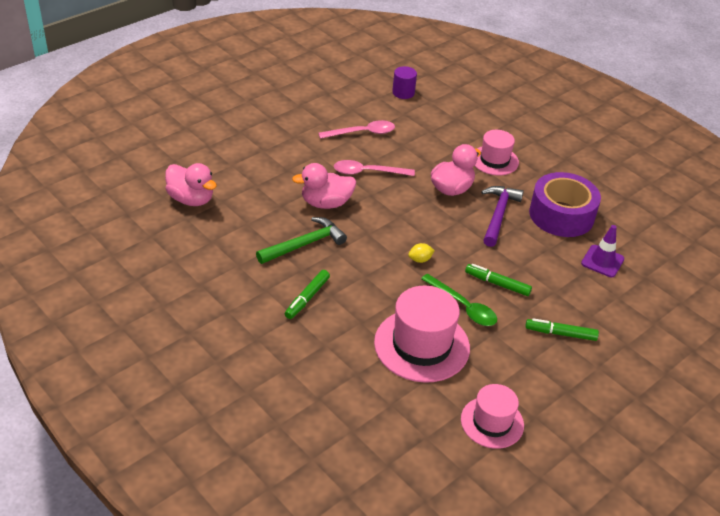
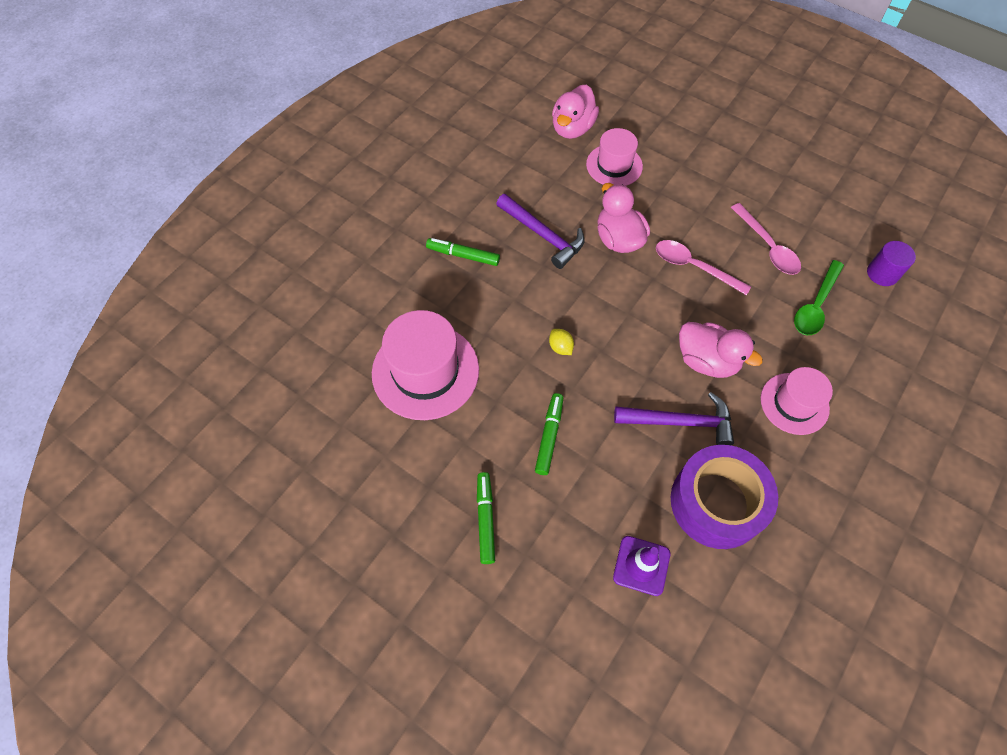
camera: 80 degrees right, 20 degrees up
(304, 244) = (543, 235): green hammer -> purple hammer
(367, 172) = (694, 267): pink spoon -> pink spoon turned 45 degrees counterclockwise
(463, 306) = (498, 404): green spoon -> green spoon (815, 305)
(492, 422) = (331, 456): pink hat -> pink hat (614, 165)

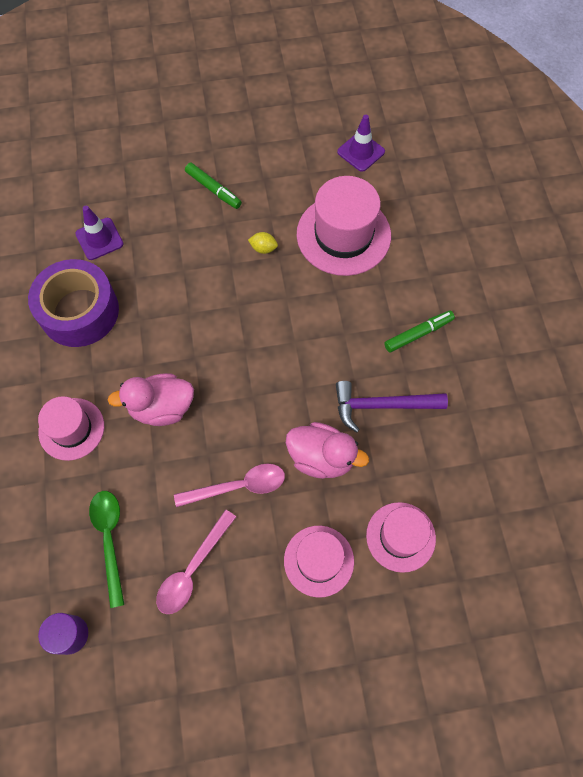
camera: 135 degrees right, 5 degrees up
(318, 432) = (361, 152): none -> purple traffic cone
(549, 436) = (223, 263): green marker -> none
(560, 347) = (275, 326): yellow lemon -> yellow lemon (263, 248)
(572, 128) = (480, 546): pink duck -> none
(678, 191) = (319, 561): none -> pink hat
(680, 422) = (145, 344): purple hammer -> none
(767, 247) = (192, 569): pink spoon -> pink spoon turned 75 degrees counterclockwise

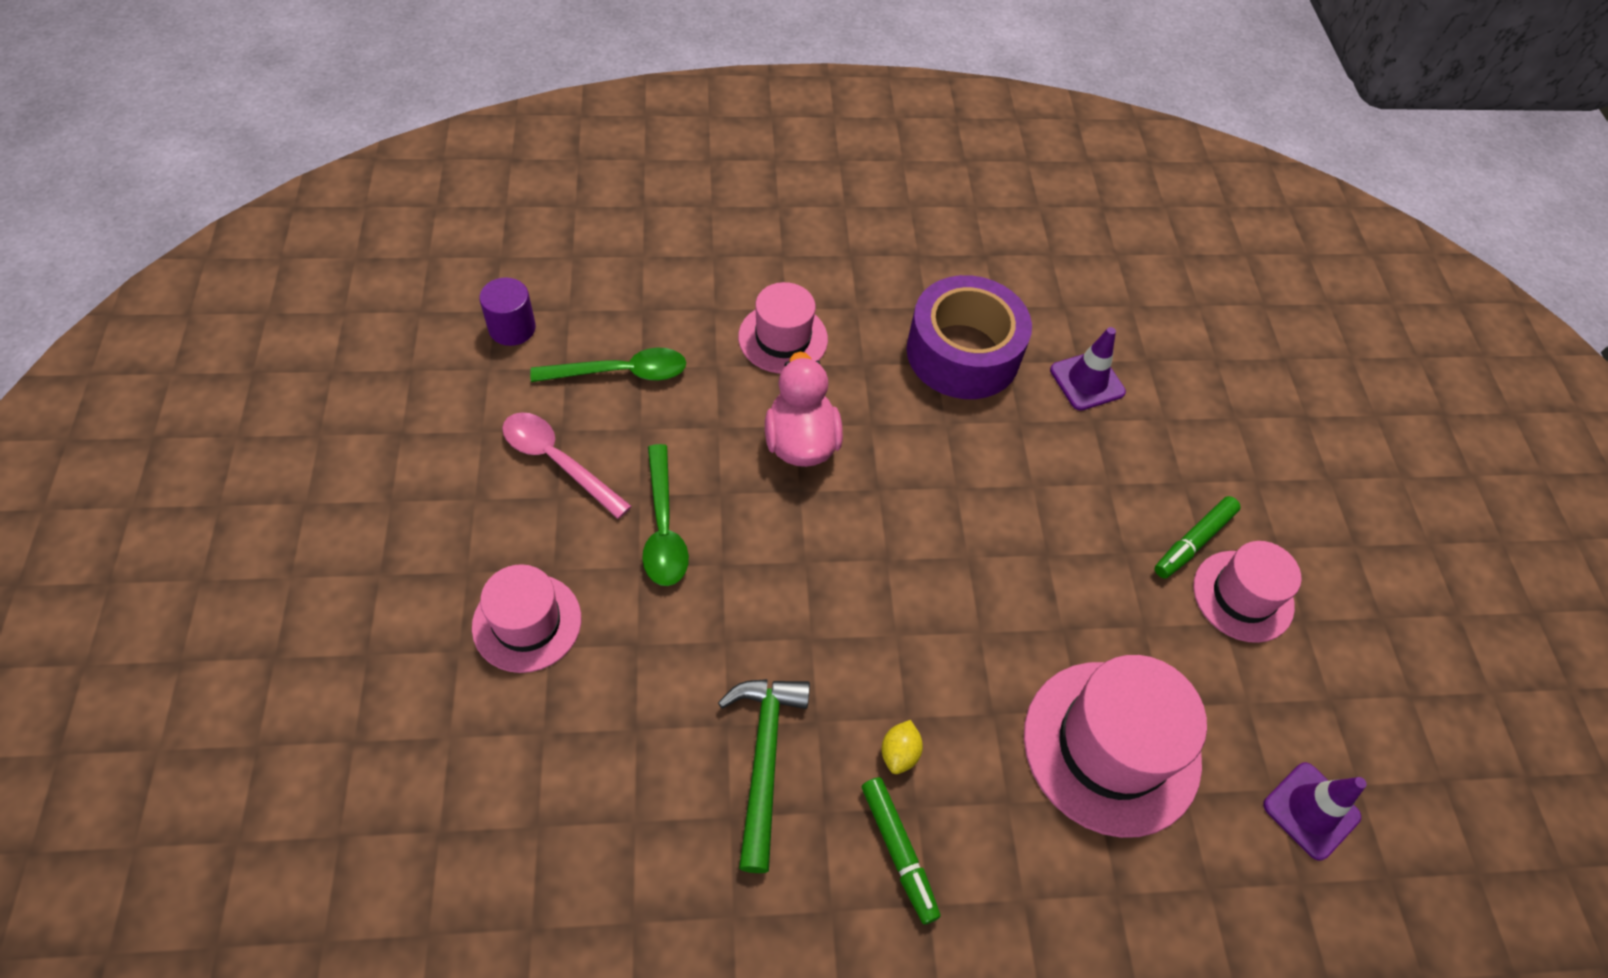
camera: 90 degrees right, 10 degrees down
(238, 486) = (663, 528): pink spoon -> green spoon
(263, 248) = (1077, 607): yellow lemon -> yellow lemon (899, 753)
(321, 457) = (687, 649): pink duck -> none
(382, 406) = (763, 760): purple hammer -> green hammer
(400, 537) = (533, 750): pink hat -> pink hat (1243, 596)

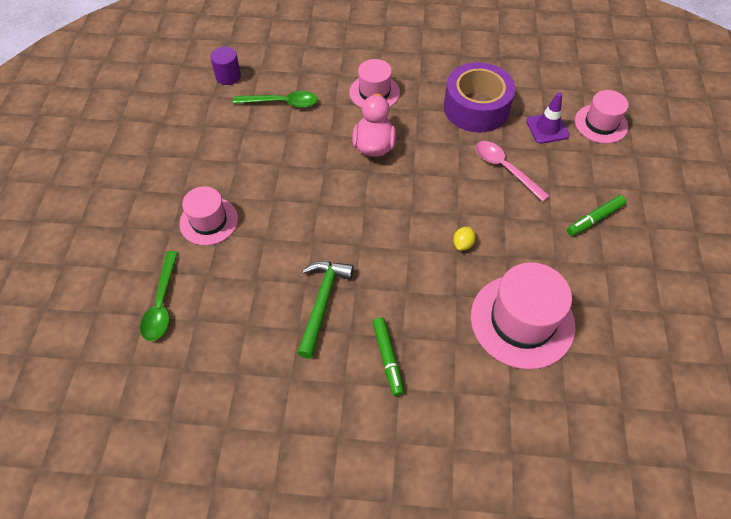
camera: 15 degrees right, 0 degrees up
(557, 461) = (240, 144): pink spoon -> pink spoon (505, 169)
(663, 528) = (290, 182): green spoon -> green spoon (161, 303)
(899, 753) = (398, 309): yellow lemon -> yellow lemon (463, 244)
(1243, 596) = (619, 251): pink hat -> pink hat (601, 124)
(1311, 811) = (637, 369): purple traffic cone -> none

